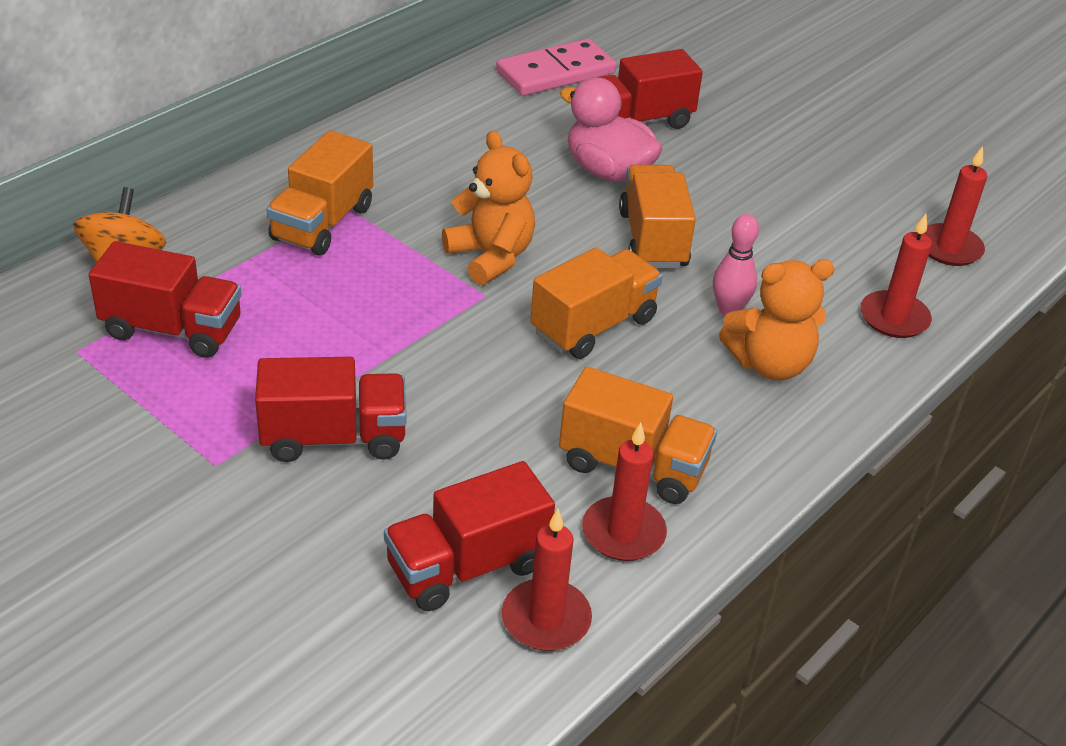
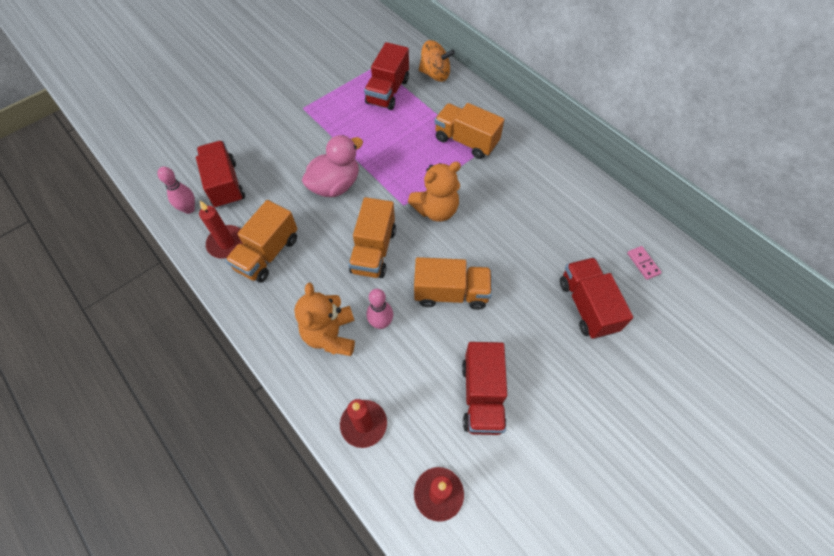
camera: 100 degrees right, 20 degrees up
(334, 437) = (310, 143): red truck -> red truck (482, 396)
(546, 619) = (189, 209): red candle -> pink bowling pin
(555, 72) = (643, 263): pink domino -> pink domino, size x0.45
(593, 326) = (373, 251): orange truck -> orange truck turned 45 degrees clockwise
(608, 171) = (523, 278): pink duck -> pink duck (335, 185)

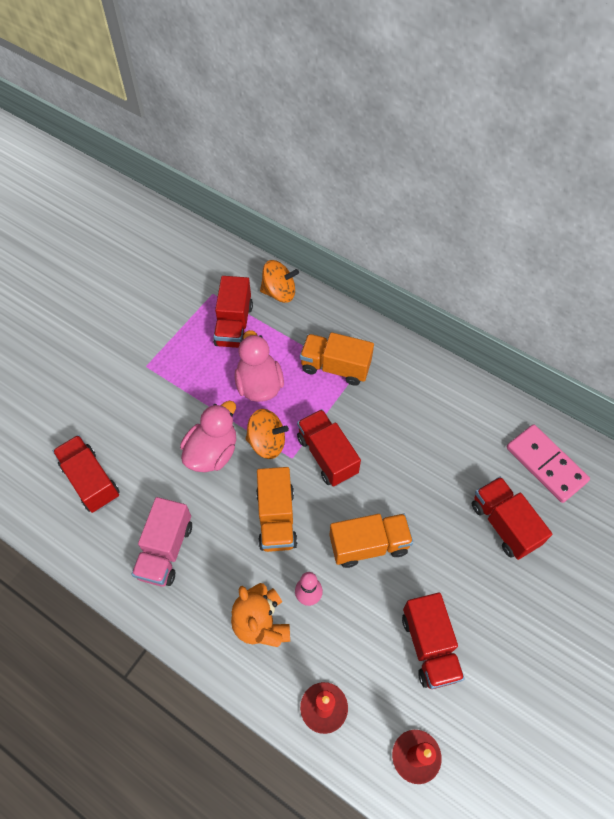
camera: 15 degrees left, 0 degrees up
(189, 209) = (60, 519): pink bowling pin -> none
(227, 243) = (117, 549): red candle -> none
(267, 253) = (165, 550): orange truck -> pink truck
(385, 188) = (267, 442): none -> orange spinning top
(394, 141) = (259, 384): none -> pink duck
(436, 210) = (327, 455): orange teddy bear -> red truck
(643, 263) = (546, 464): pink domino -> pink domino, size x2.23

